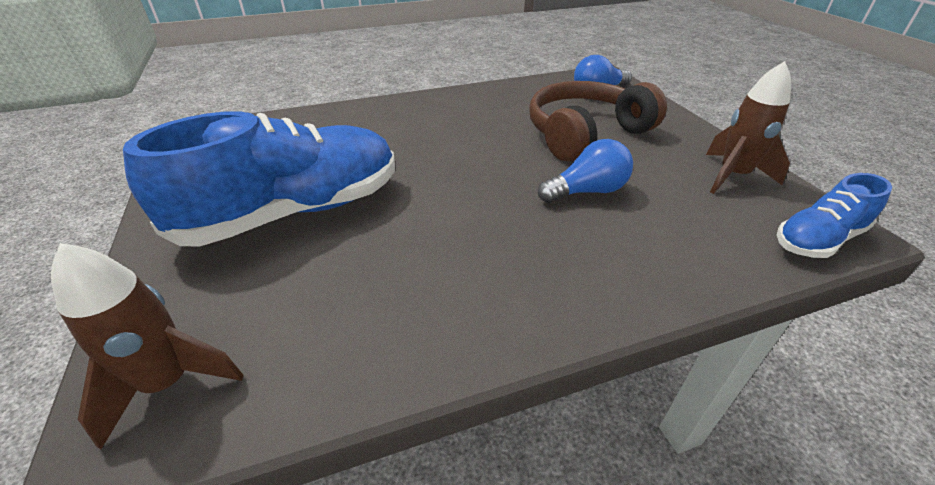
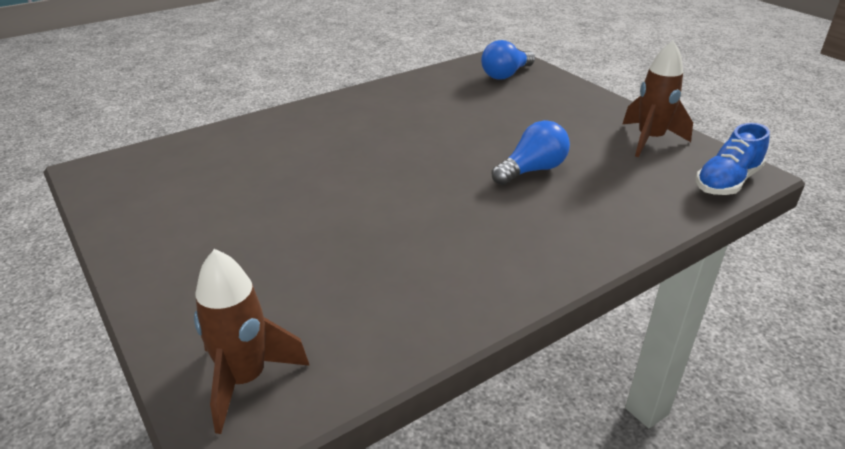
camera: 15 degrees left, 5 degrees down
(294, 212) = (266, 229): blue shoe -> none
(585, 134) = (510, 118): brown headphones -> none

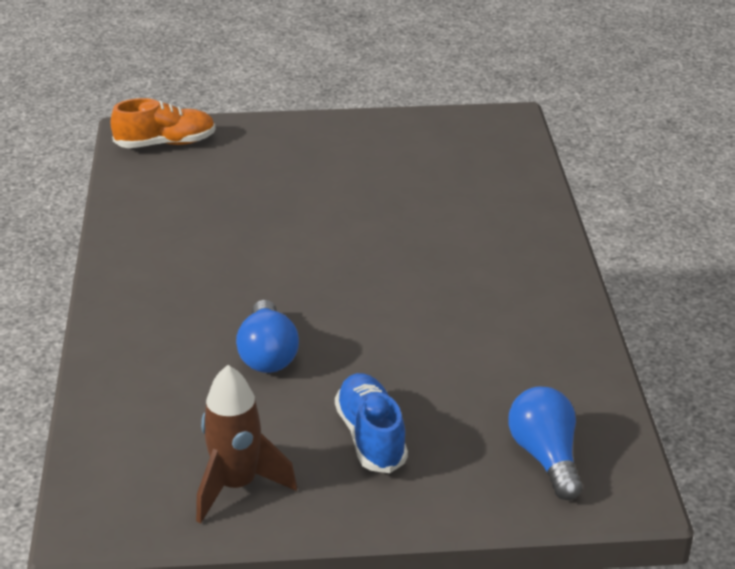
camera: 120 degrees right, 0 degrees up
(245, 380) = (165, 143): brown rocket -> orange shoe
(727, 182) = (96, 488): blue shoe -> blue shoe (371, 437)

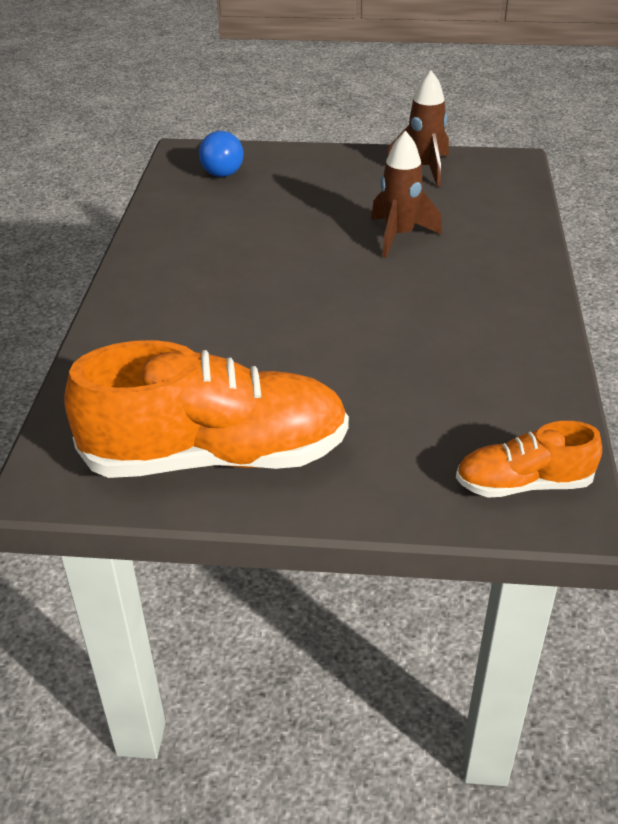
camera: 170 degrees left, 5 degrees up
(267, 354) = (399, 236): blue light bulb -> brown rocket
(371, 437) = (332, 185): blue shoe -> none
(394, 141) = (216, 456): none -> orange shoe

